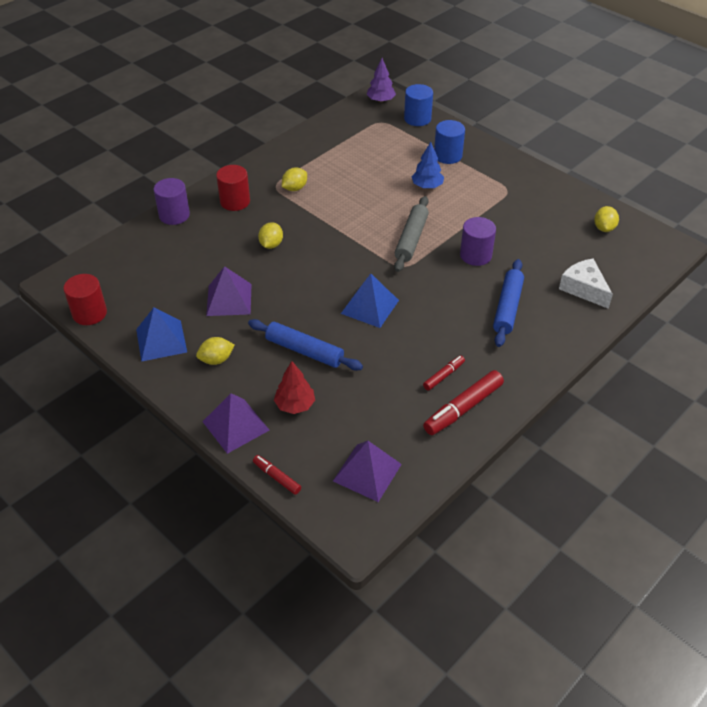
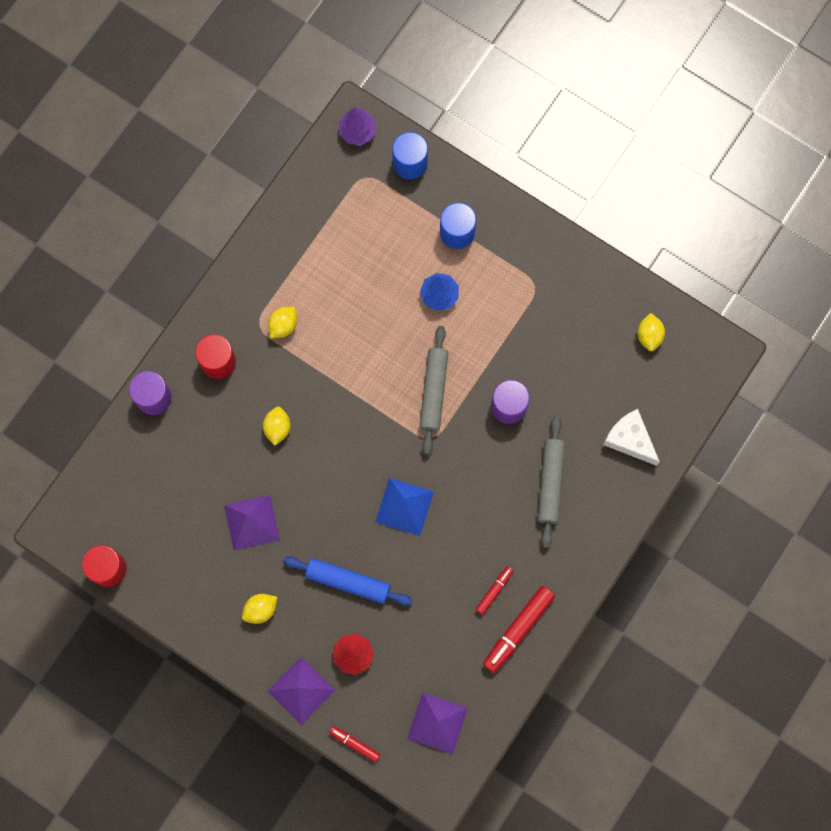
camera: 10 degrees left, 30 degrees up
(161, 340) = (196, 593): blue pyramid -> none
(507, 308) = (550, 483): blue rolling pin -> grey rolling pin

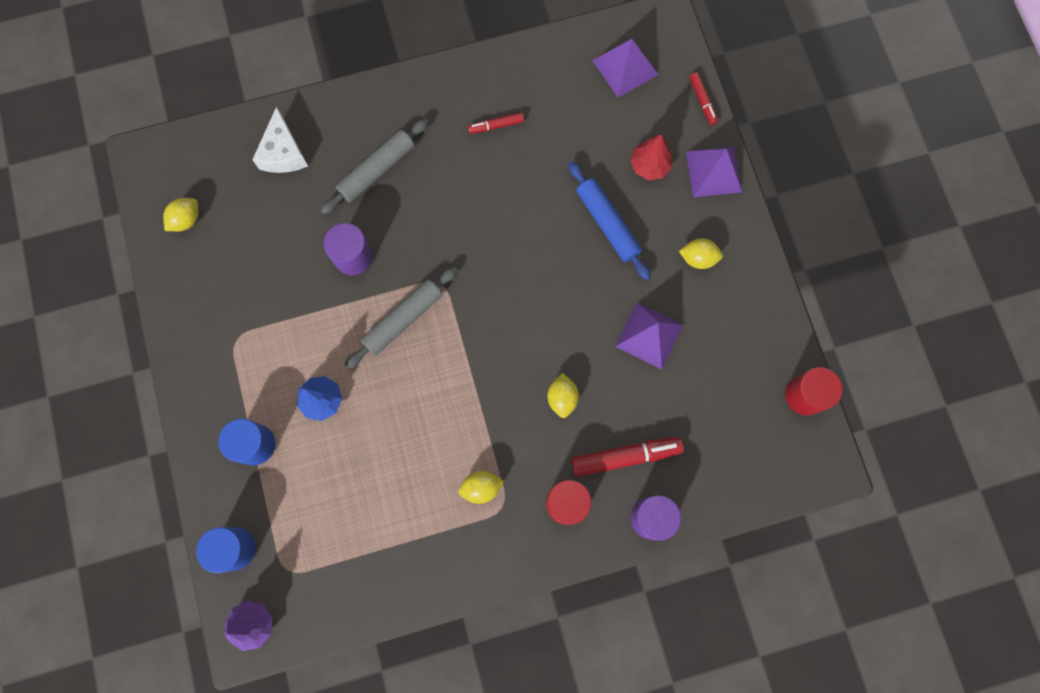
camera: 140 degrees left, 0 degrees up
(277, 428) = (562, 398): yellow lemon -> yellow lemon turned 45 degrees counterclockwise
(404, 506) = (510, 246): blue pyramid -> none
(518, 630) = (503, 84): red marker -> red marker (625, 457)

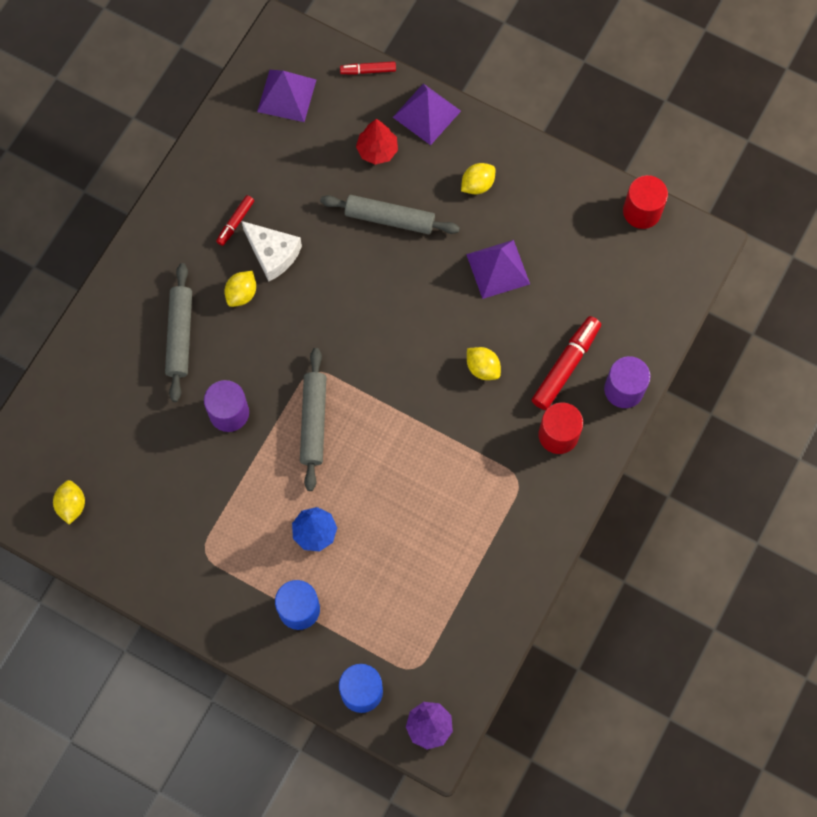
camera: 45 degrees left, 5 degrees down
(283, 152) = (93, 388): white cheese -> white cheese (272, 254)
(481, 488) = (490, 481): yellow lemon -> yellow lemon (242, 294)
(607, 224) = (389, 219): blue rolling pin -> grey rolling pin
(702, 101) = (368, 70): red marker -> red marker turned 150 degrees clockwise

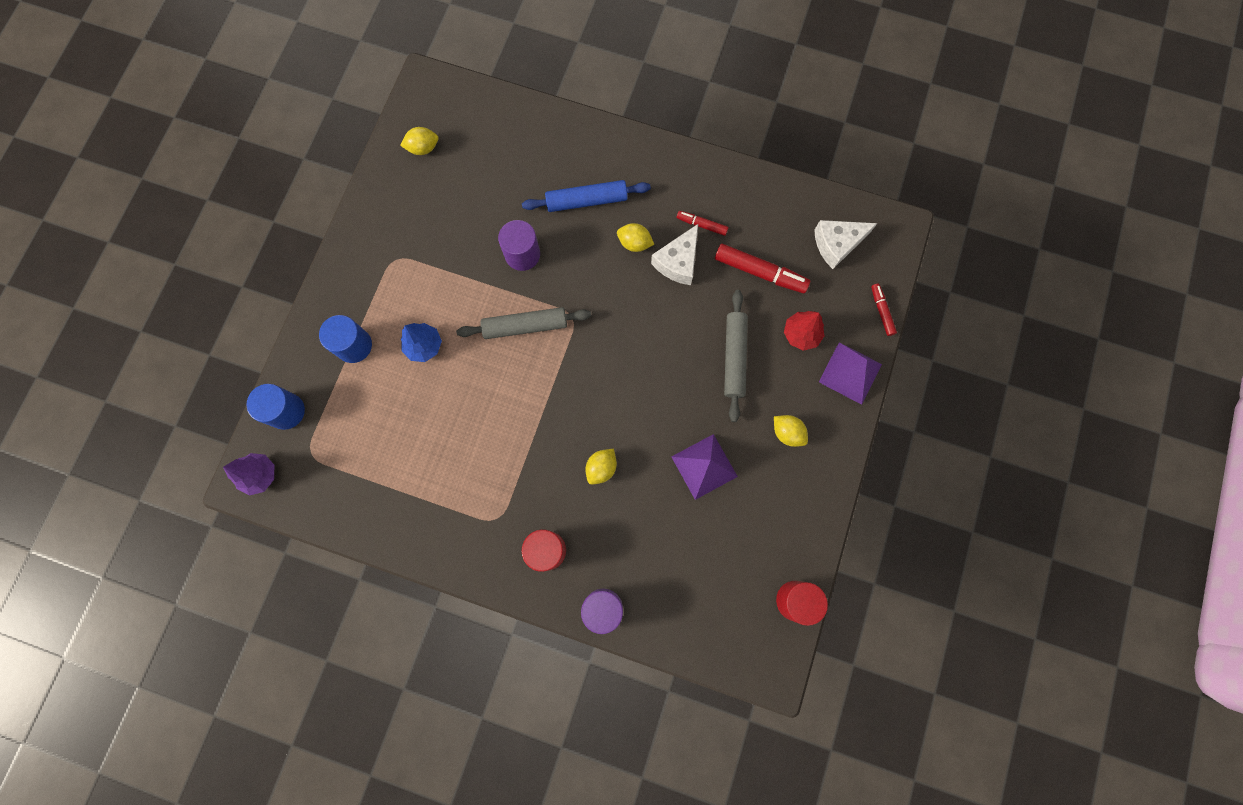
camera: 80 degrees right, 5 degrees up
(180, 335) = (586, 200): grey rolling pin -> blue rolling pin
(287, 95) = (837, 244): purple pyramid -> white cheese
(566, 366) = (617, 547): red marker -> red marker (760, 272)

